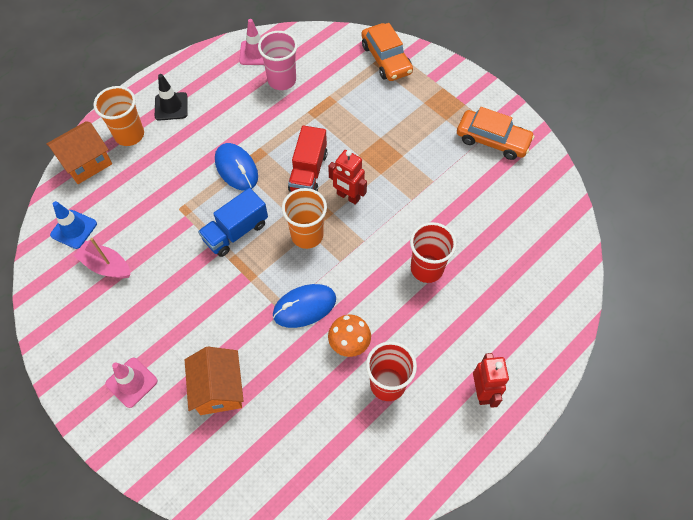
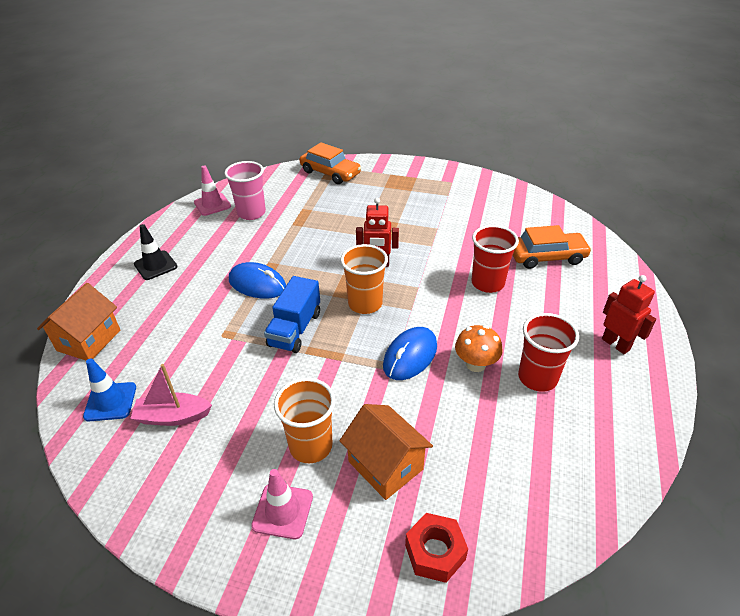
camera: 30 degrees left, 20 degrees down
(129, 135) = (124, 301): orange cup -> orange cup (311, 446)
(204, 470) = (435, 552): none -> red nut
(308, 172) = (327, 261): red truck -> none
(492, 140) = (457, 189): orange car -> orange car (546, 257)

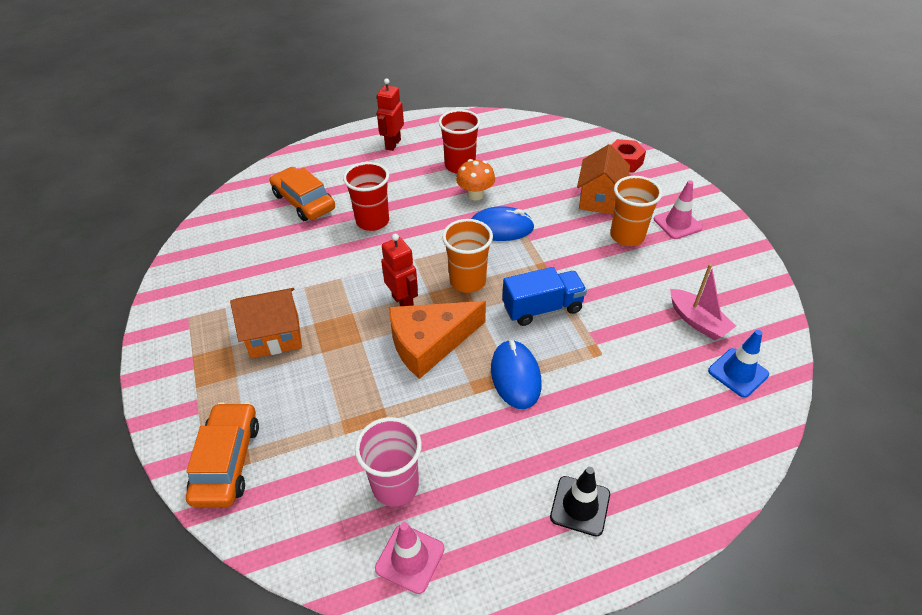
camera: 125 degrees left, 5 degrees up
(89, 340) = (721, 458): orange house -> orange house (275, 336)
(327, 261) = (429, 343): none -> orange cheese

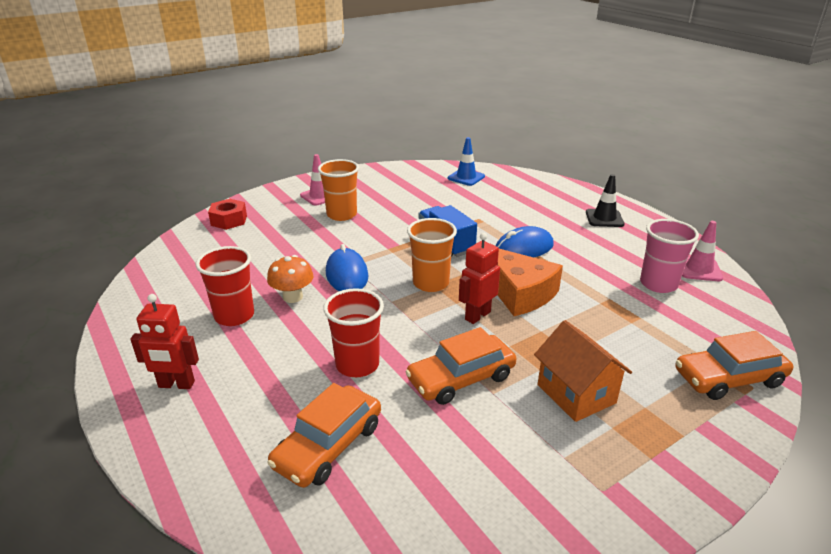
camera: 105 degrees left, 15 degrees down
(329, 273) = (461, 378): none -> orange car
(599, 199) = (291, 229): orange house -> none
(697, 321) = (427, 188): pink boat -> none

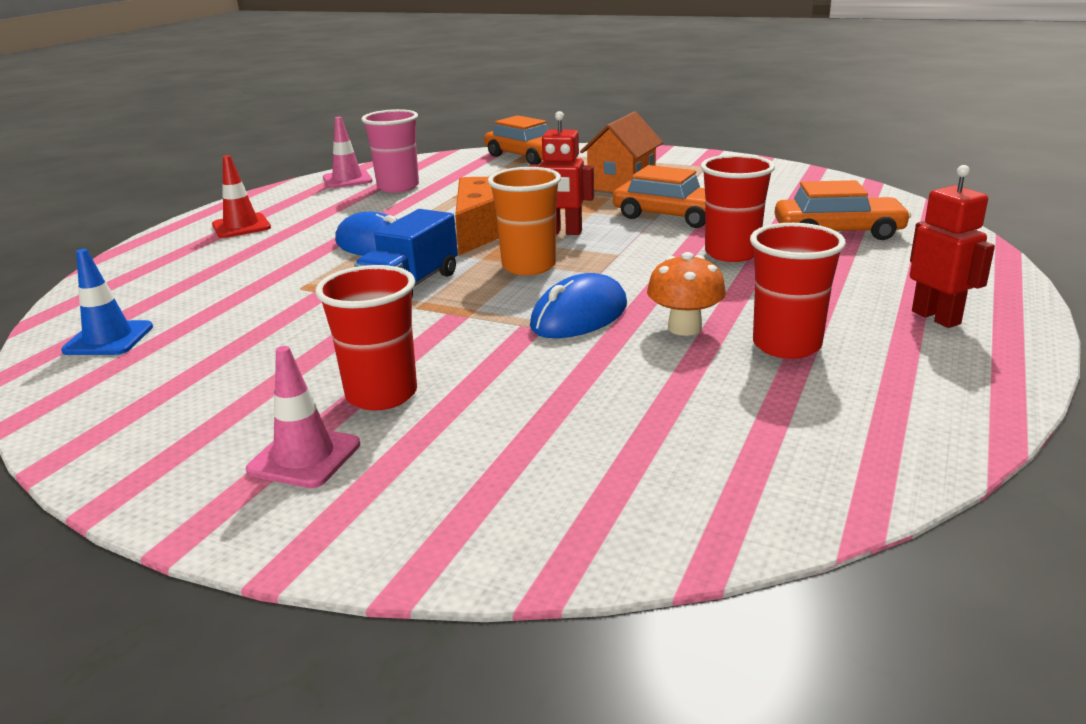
camera: 120 degrees left, 5 degrees down
(229, 220) = (539, 519): red nut -> none
(341, 215) = (381, 395): orange cup -> red cup
(604, 218) = (241, 226): black traffic cone -> red traffic cone

